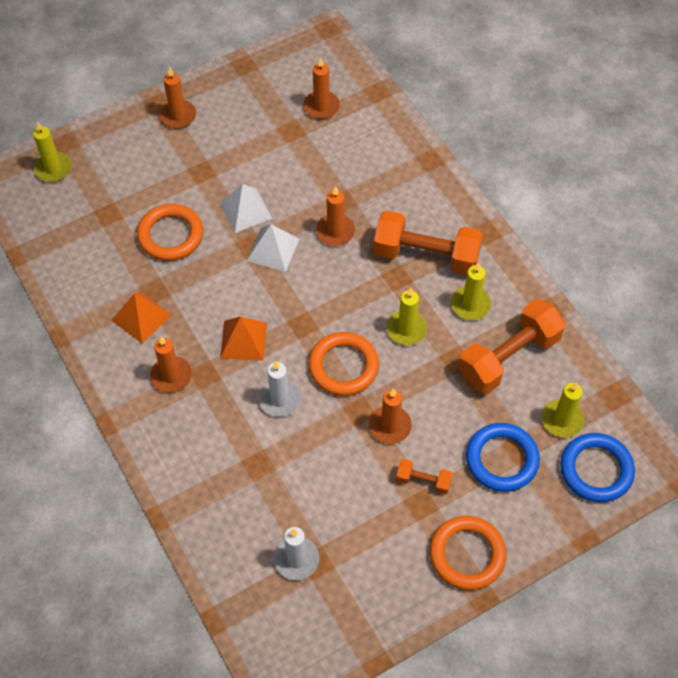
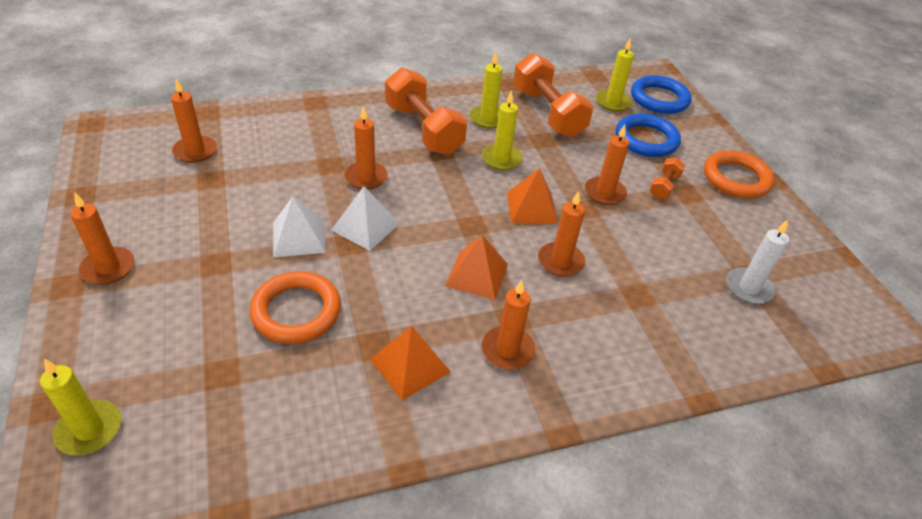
camera: 80 degrees left, 15 degrees down
(279, 399) = (560, 261): white candle -> orange candle
(343, 366) = (531, 207): orange ring -> orange pyramid
(426, 255) = (423, 129): orange dumbbell -> orange dumbbell turned 60 degrees counterclockwise

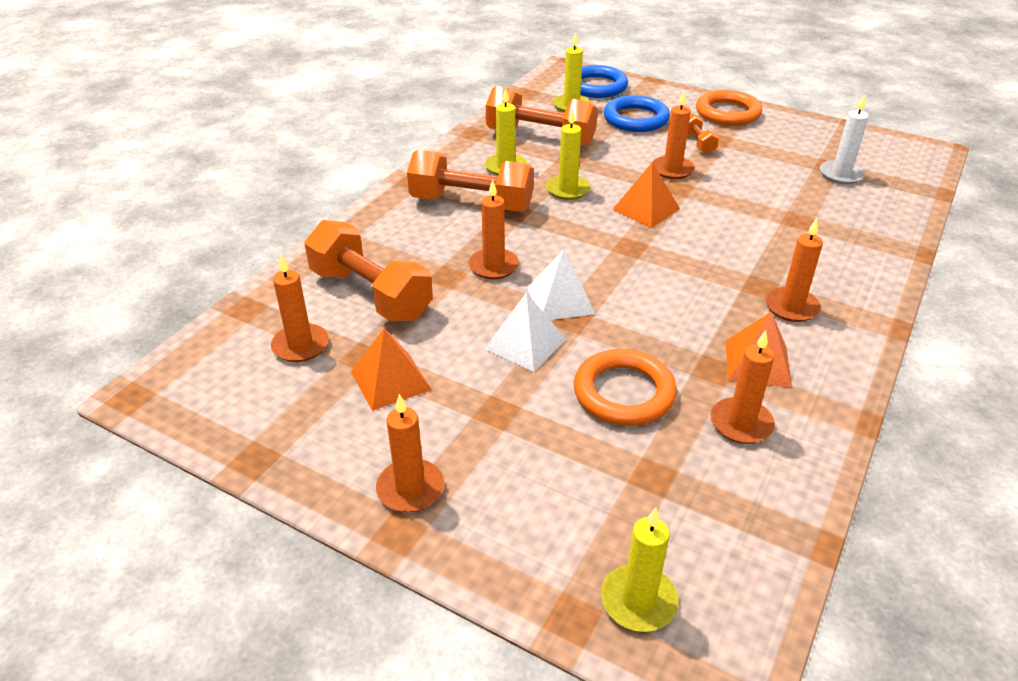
camera: 40 degrees left, 5 degrees down
(274, 147) = (370, 294): none -> orange dumbbell
(477, 275) = (692, 276): orange pyramid -> orange pyramid (390, 380)
(560, 261) = (724, 231): orange candle -> orange candle (741, 423)

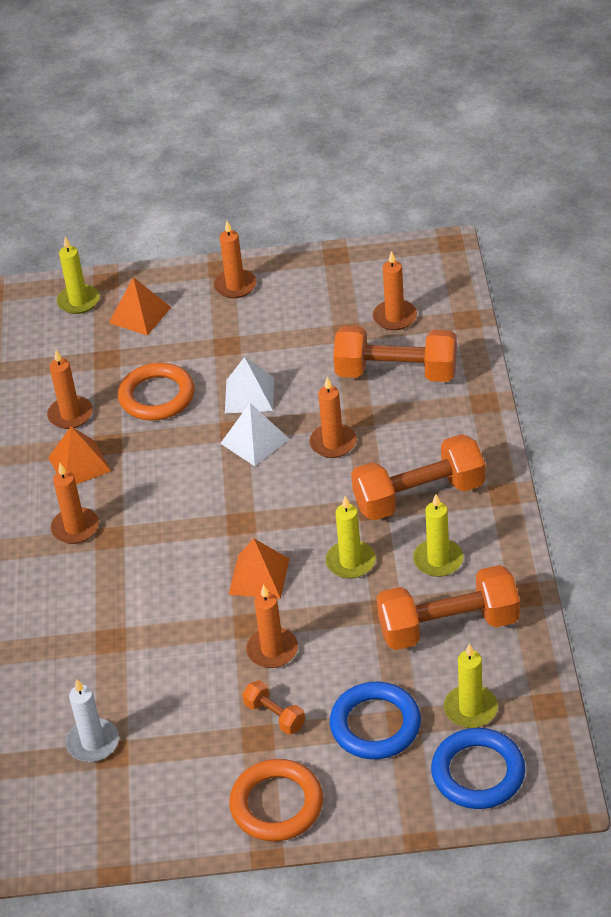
camera: 150 degrees right, 5 degrees up
(390, 380) = (311, 328): orange pyramid -> orange pyramid (140, 315)

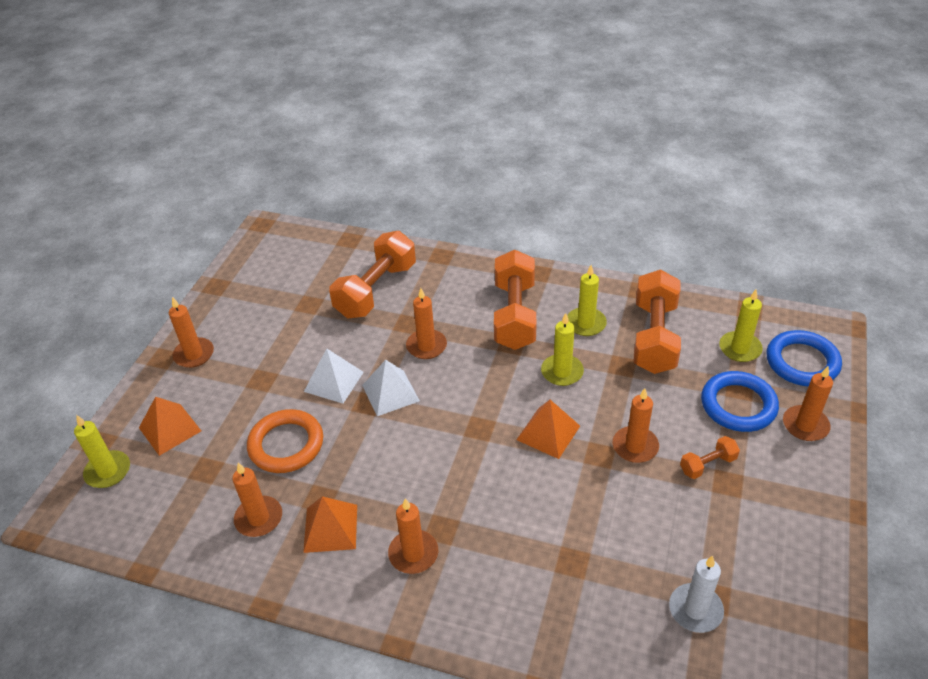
camera: 70 degrees left, 0 degrees up
(276, 804) = (804, 489): orange ring -> none
(395, 317) = (315, 274): orange candle -> orange candle (805, 425)

